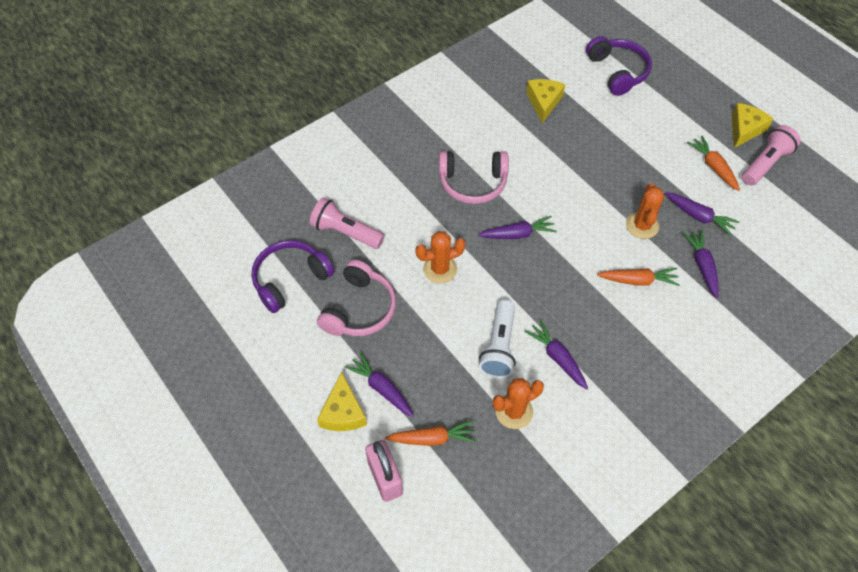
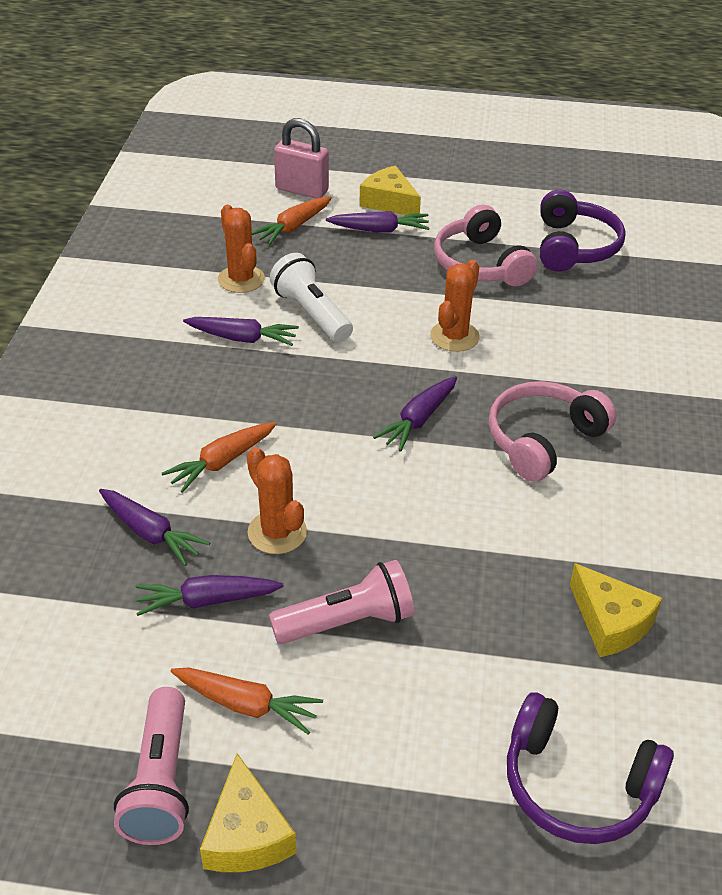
camera: 135 degrees right, 15 degrees down
(346, 232) = (591, 308): pink flashlight -> pink flashlight (347, 622)
(514, 411) = (241, 279): orange cactus -> orange cactus turned 45 degrees counterclockwise

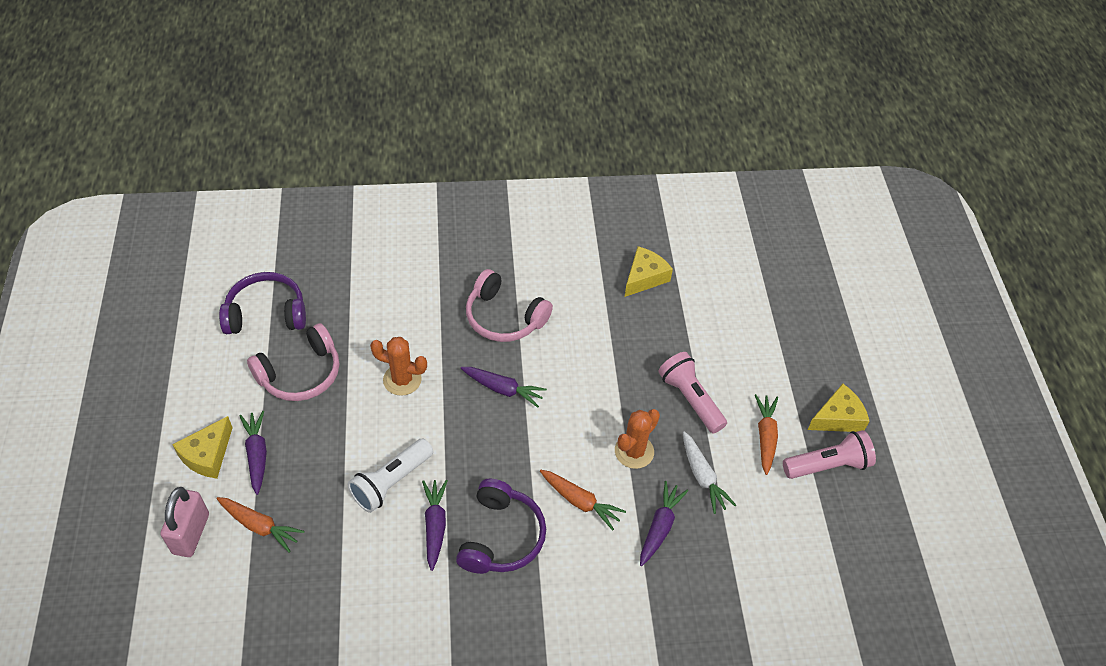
camera: 105 degrees left, 10 degrees up
(206, 601) = (702, 477): purple carrot -> white carrot
(241, 279) = (351, 549): orange cactus -> none
(577, 785) = (750, 286): purple headphones -> purple headphones (501, 537)

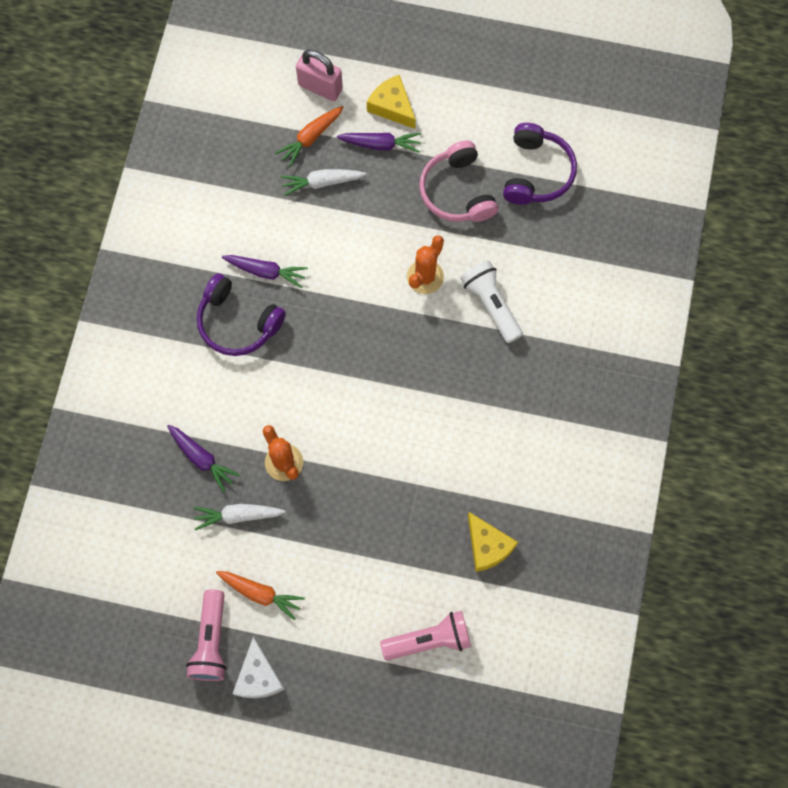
camera: 110 degrees right, 20 degrees up
(315, 500) = (321, 183): none -> white carrot
(391, 482) = (319, 245): white flashlight -> white flashlight (491, 305)
(503, 389) = (387, 364): purple carrot -> none
(504, 317) = (473, 388): pink headphones -> none
(580, 502) = (248, 398): orange carrot -> none
(690, 399) = (324, 537): pink flashlight -> pink flashlight (429, 640)
(837, 417) = (258, 676): yellow cheese -> white cheese

